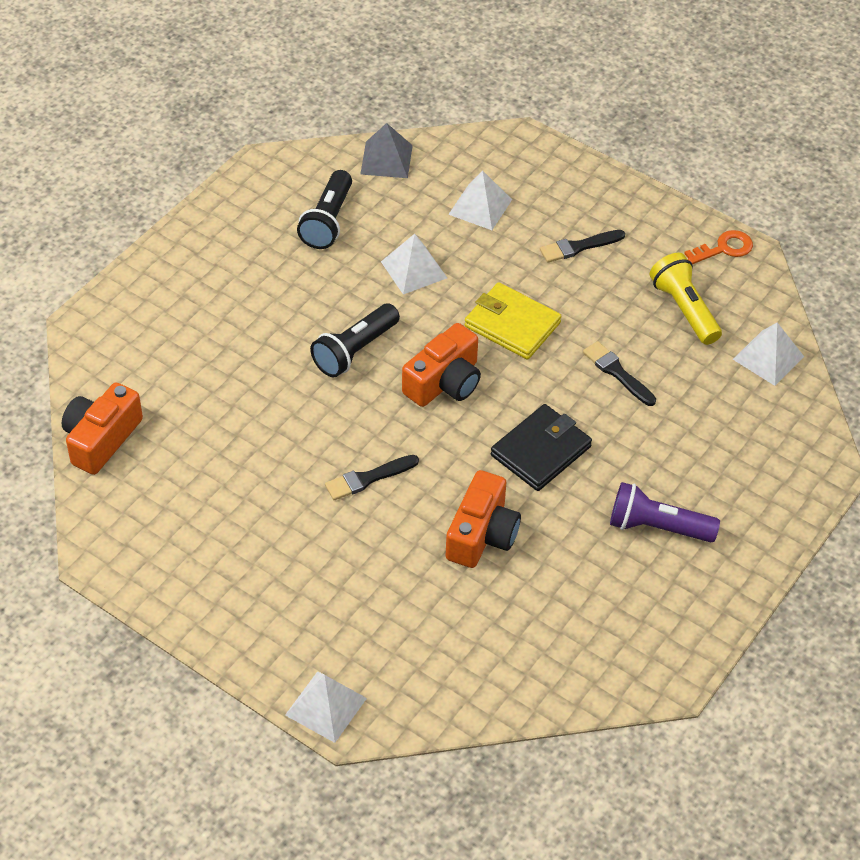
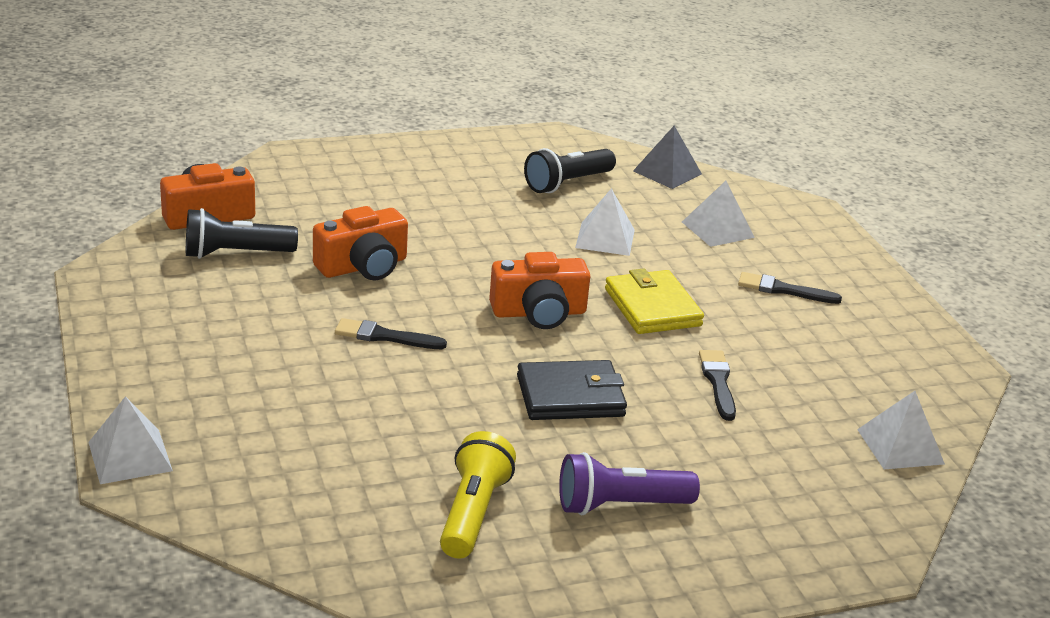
camera: 35 degrees right, 20 degrees down
(355, 351) = (485, 260): black flashlight -> black flashlight (235, 254)
(482, 534) = (436, 421): orange camera -> orange camera (363, 266)
(657, 527) = (620, 505): purple flashlight -> purple flashlight turned 60 degrees counterclockwise
(684, 309) = (845, 373): yellow flashlight -> yellow flashlight (473, 513)
(724, 248) = (940, 353): orange key -> none

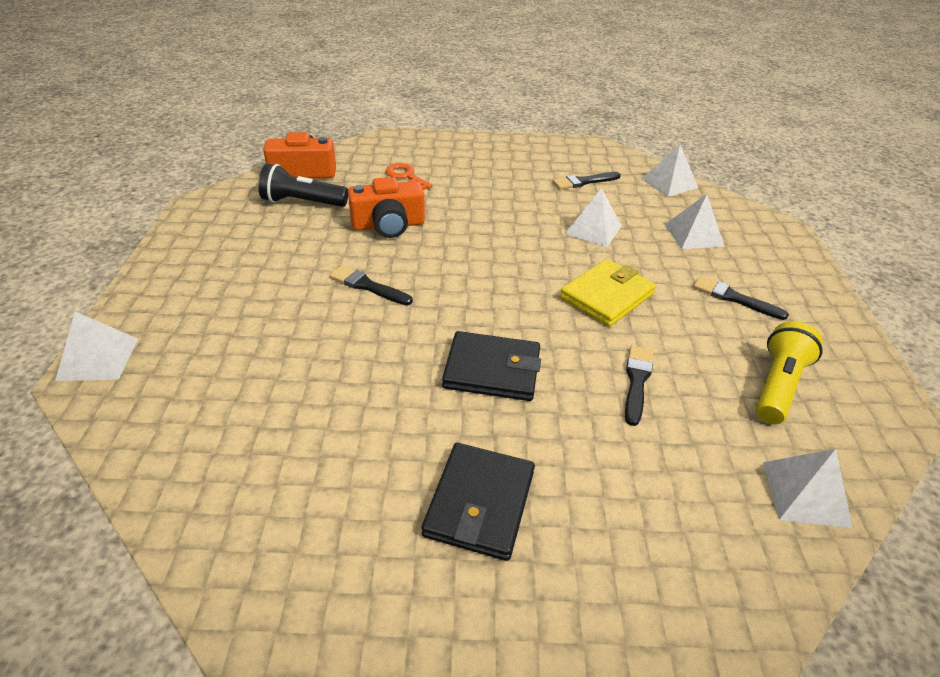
camera: 20 degrees right, 10 degrees up
(345, 204) = (406, 176): none -> orange key
(473, 513) = (335, 480): yellow flashlight -> yellow flashlight (778, 385)
(539, 313) = (505, 285): orange camera -> none
(567, 183) = (584, 182): black flashlight -> black brush
(620, 505) = (480, 503): purple flashlight -> black wallet
(652, 307) = (606, 296): yellow wallet -> yellow wallet turned 45 degrees clockwise
(667, 172) = (669, 183): grey pyramid -> white pyramid

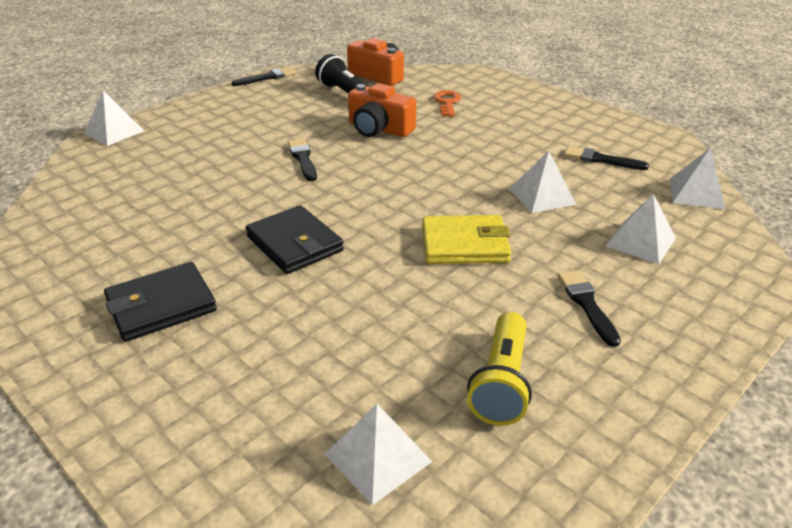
camera: 45 degrees right, 5 degrees down
(637, 381) = (383, 307): black brush -> black brush (267, 77)
(778, 385) = (501, 382): yellow flashlight -> yellow flashlight turned 120 degrees clockwise

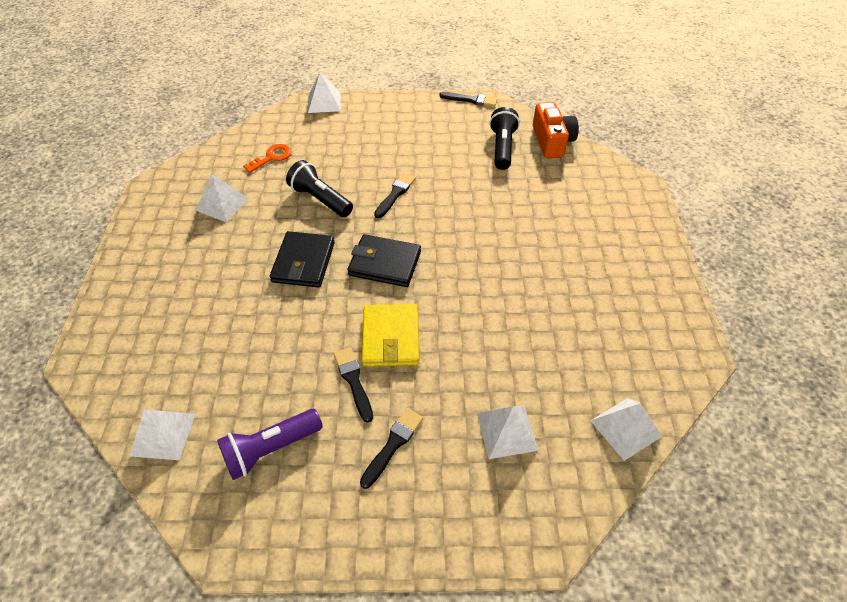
camera: 45 degrees right, 15 degrees up
(161, 306) = (196, 257): black wallet -> black wallet (385, 263)
(233, 195) = (320, 199): none -> black flashlight
(379, 129) = (478, 197): orange camera -> none
(447, 102) = (564, 201): orange key -> orange key (272, 157)
(464, 244) = (391, 338): yellow wallet -> yellow wallet turned 45 degrees clockwise
(501, 382) = (270, 449): yellow flashlight -> purple flashlight
(542, 196) = (500, 338): white pyramid -> white pyramid (222, 204)
(600, 159) = (599, 338): black brush -> black brush (353, 381)

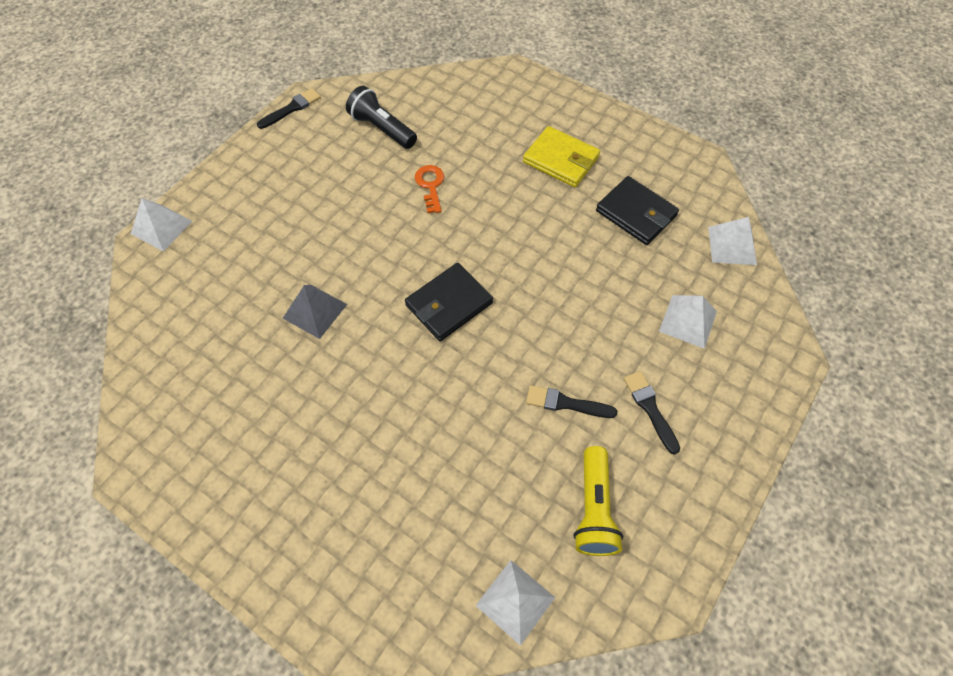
camera: 55 degrees left, 10 degrees up
(222, 204) = (236, 407): white pyramid -> none
(270, 449) = (594, 509): purple flashlight -> yellow flashlight
(272, 157) = (204, 322): orange key -> orange key (430, 185)
(304, 262) = (390, 371): black wallet -> black wallet (636, 213)
(320, 199) = (315, 311): black flashlight -> grey pyramid
(391, 338) = (539, 348): yellow wallet -> yellow wallet (561, 160)
(395, 194) = (366, 245): black brush -> none
(552, 141) = (408, 90): orange camera -> none

